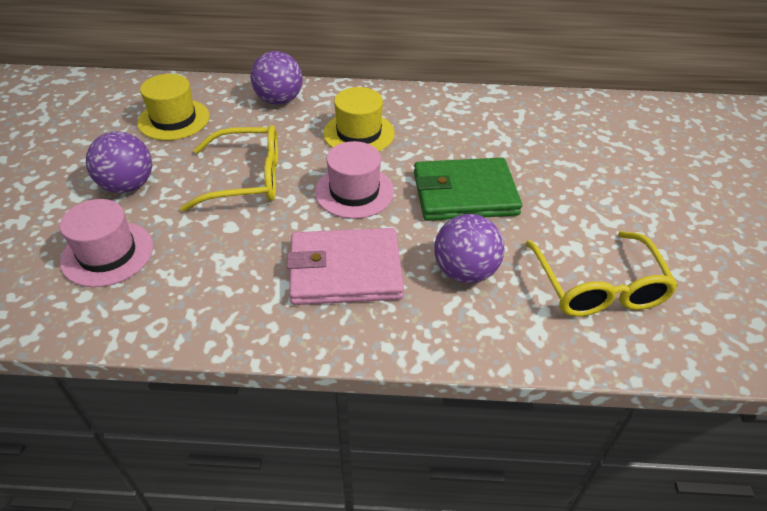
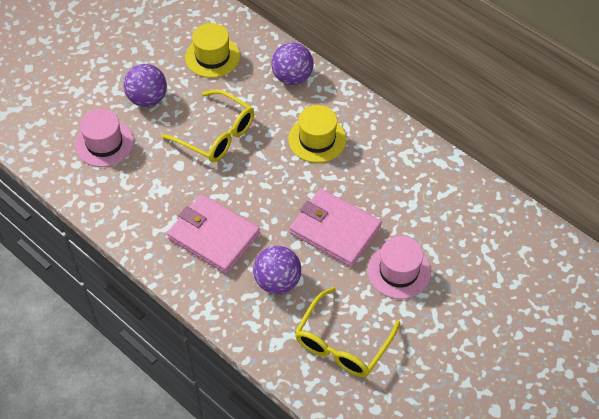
camera: 40 degrees right, 10 degrees up
(354, 191) = (269, 185): pink hat -> pink hat (399, 271)
(464, 194) = (335, 230): green wallet -> pink wallet

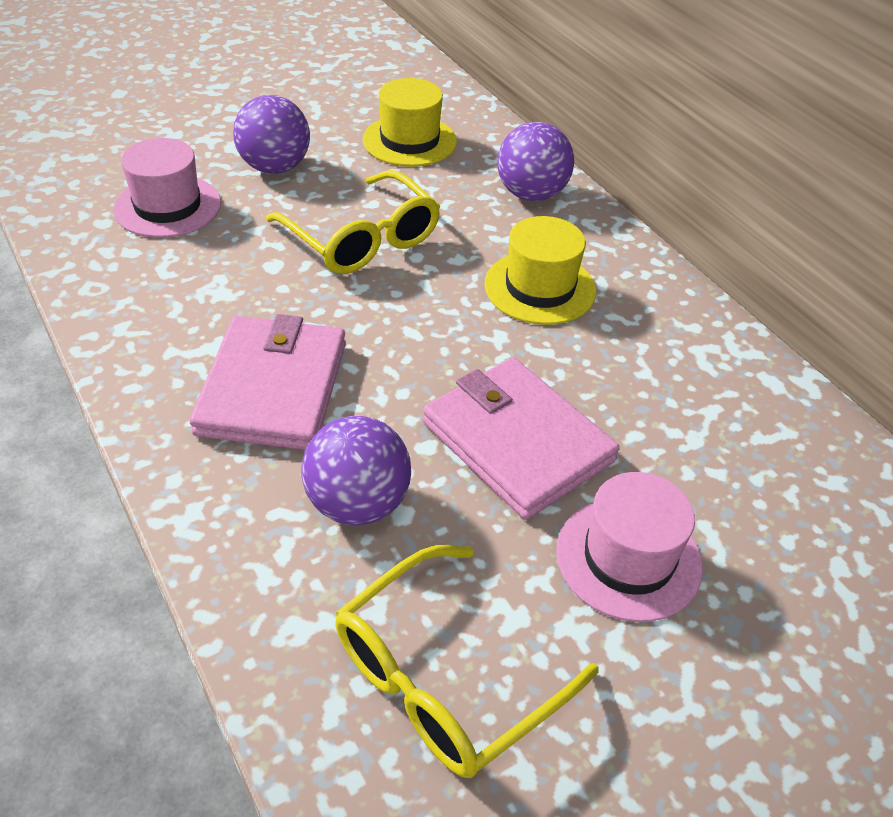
camera: 15 degrees right, 10 degrees down
(213, 236) = (273, 388): pink wallet -> pink wallet turned 45 degrees clockwise

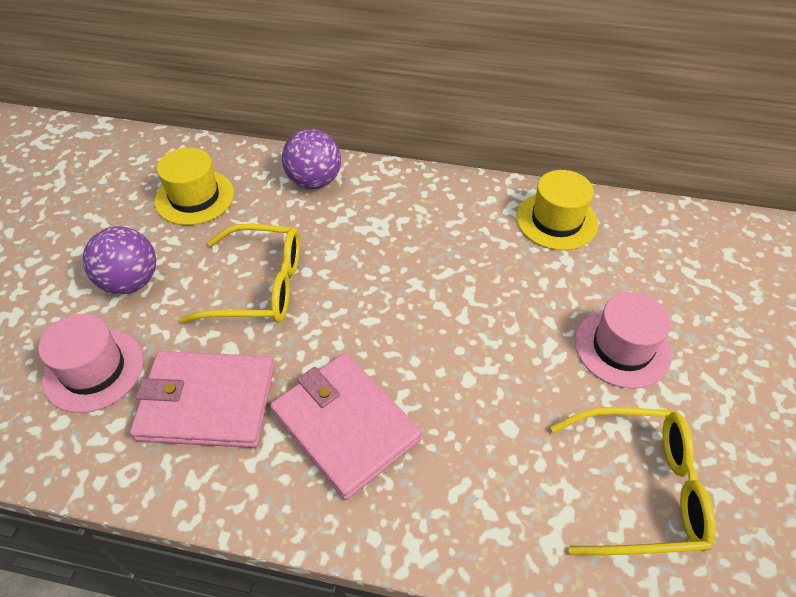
camera: 45 degrees left, 5 degrees up
(358, 503) = (483, 445): purple ball -> none
(445, 677) = (639, 488): yellow glasses -> yellow glasses turned 90 degrees counterclockwise
(517, 441) = (503, 335): pink wallet -> pink wallet (207, 402)
(540, 288) = (396, 236): yellow hat -> yellow hat (556, 221)

